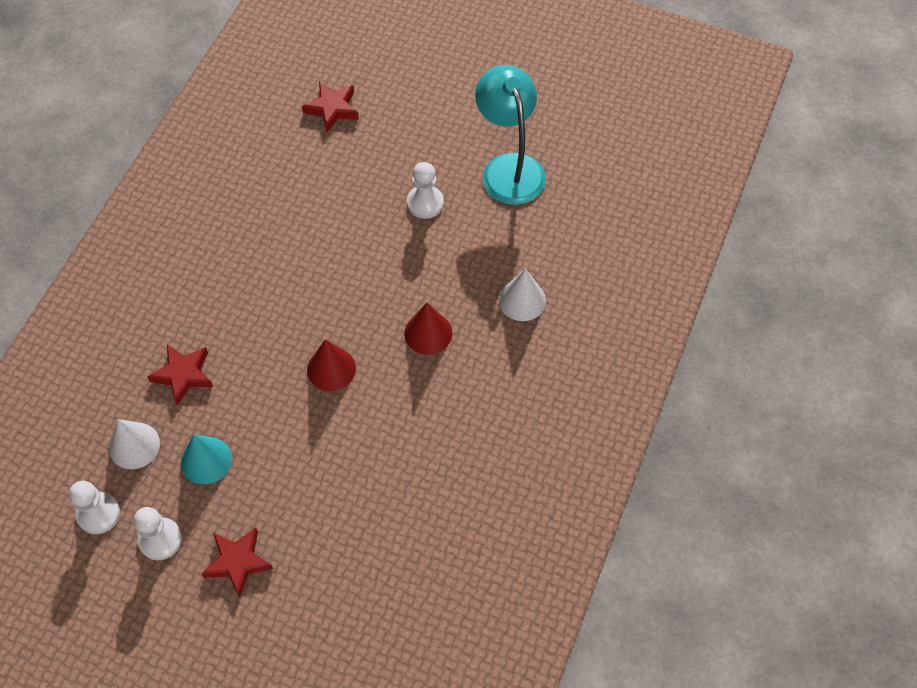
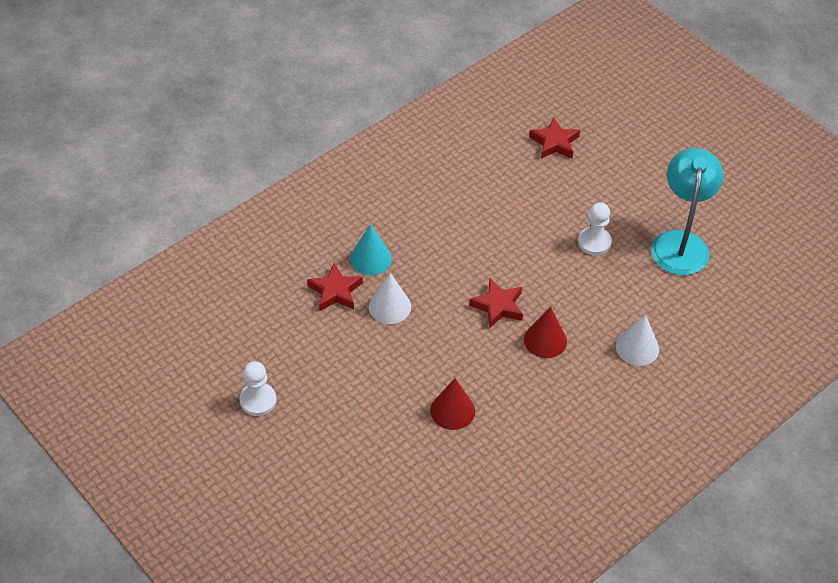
camera: 25 degrees right, 10 degrees down
(98, 514) = (222, 362): white pawn -> none
(134, 445) = (272, 326): white cone -> white cone (390, 306)
(206, 460) = (321, 359): turquoise cone -> turquoise cone (370, 258)
(238, 562) = (308, 442): red star -> red star (498, 306)
(331, 369) = (452, 334): red cone -> red cone (452, 410)

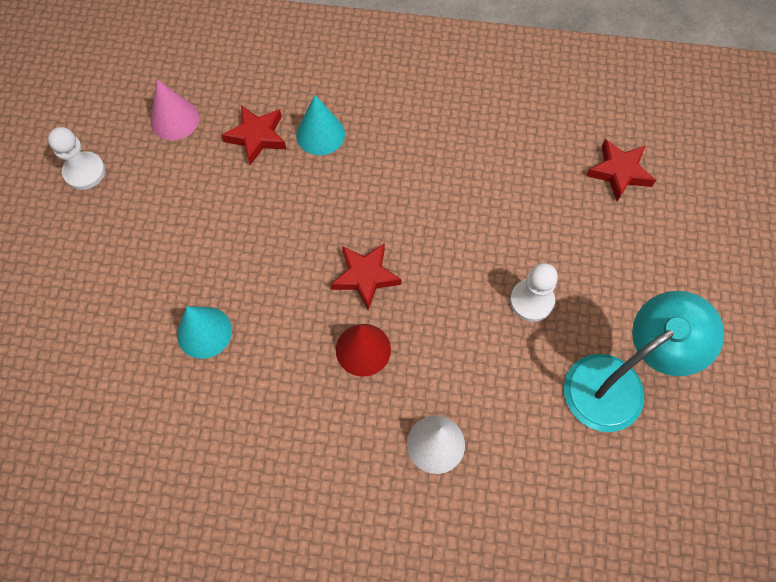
camera: 50 degrees right, 15 degrees up
(271, 325) = (175, 119): none -> pink cone
(390, 306) = (279, 190): white cone -> none
(452, 410) = (204, 332): red cone -> turquoise cone

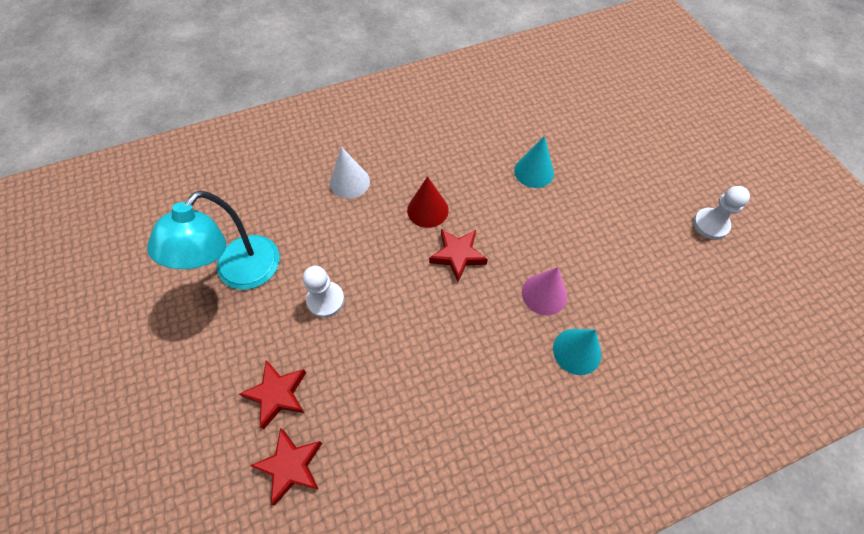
camera: 150 degrees right, 5 degrees down
(175, 119) = (696, 298): pink cone -> pink cone (544, 294)
(257, 137) = (623, 319): red star -> red star (277, 394)

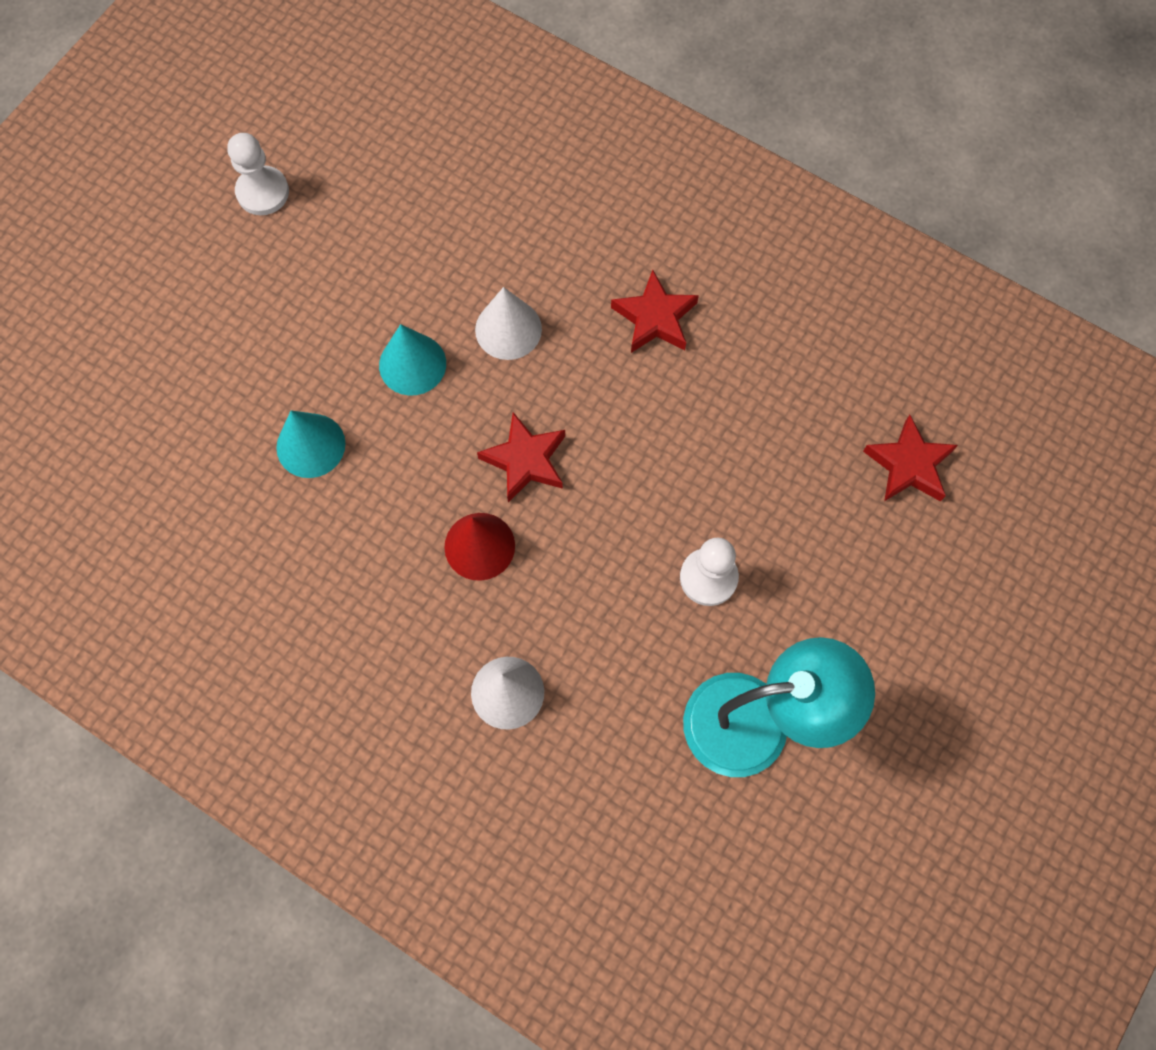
camera: 125 degrees left, 10 degrees up
(277, 394) = (856, 540): red star -> red star (655, 318)
(544, 294) = (508, 329): pink cone -> white cone
(577, 351) = (559, 259): turquoise cone -> turquoise cone (412, 364)

